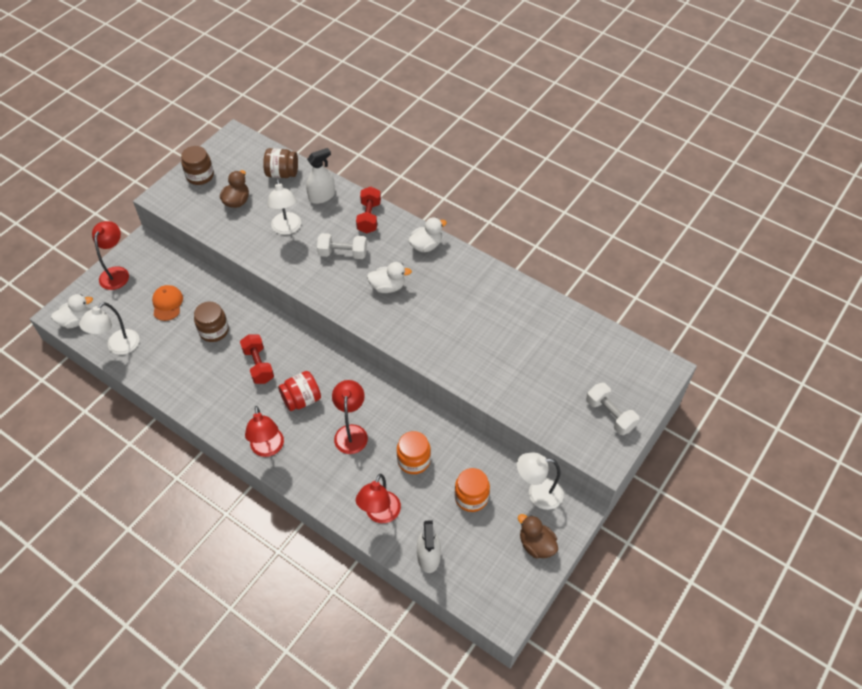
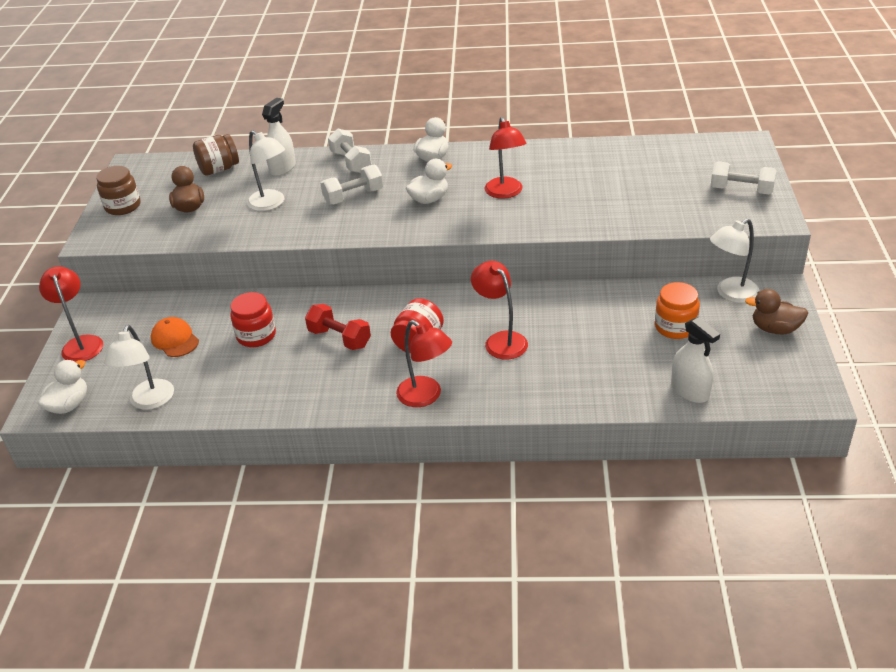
camera: 30 degrees left, 15 degrees down
(214, 330) = (256, 335): brown jar -> red jar
(369, 217) = (351, 162): red dumbbell -> white dumbbell
(380, 514) = (604, 385): red lamp -> red lamp (505, 193)
(413, 460) = (588, 329): orange jar -> none

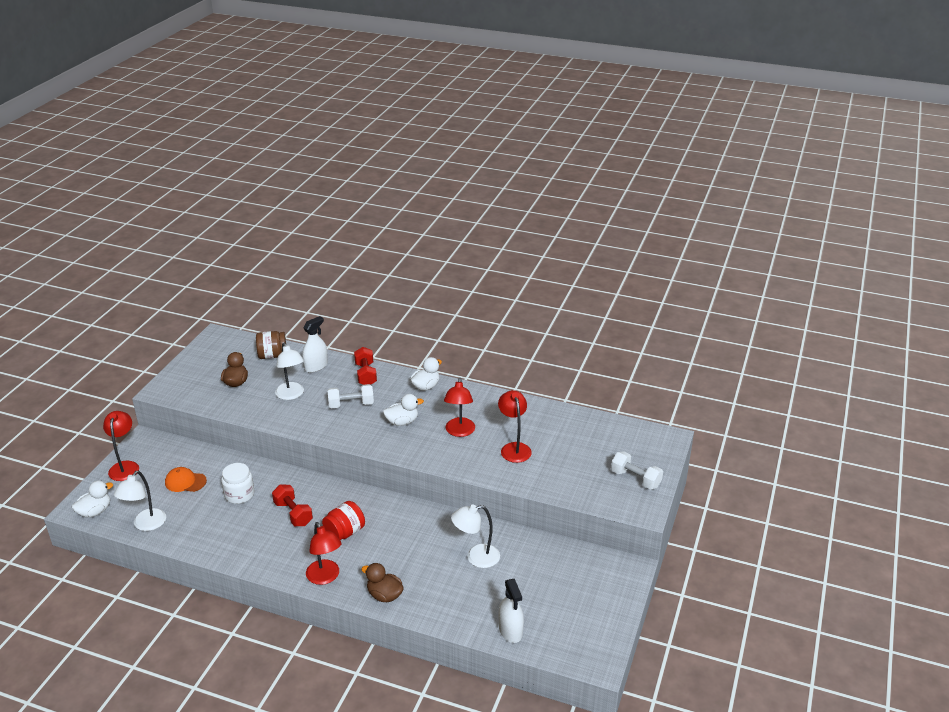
camera: 15 degrees right, 5 degrees down
(123, 206) = (193, 369): brown jar -> none
(175, 340) = (185, 482): orange cap -> orange cap turned 60 degrees counterclockwise
(256, 335) = (239, 494): red jar -> white jar
(351, 162) = (366, 374): white dumbbell -> red dumbbell
(501, 340) = (402, 549): red lamp -> red lamp (514, 448)
(675, 327) = (532, 576): orange jar -> none
(731, 294) = (591, 561): white lamp -> white lamp (476, 557)
(775, 329) = (605, 600): brown duck -> brown duck (384, 595)

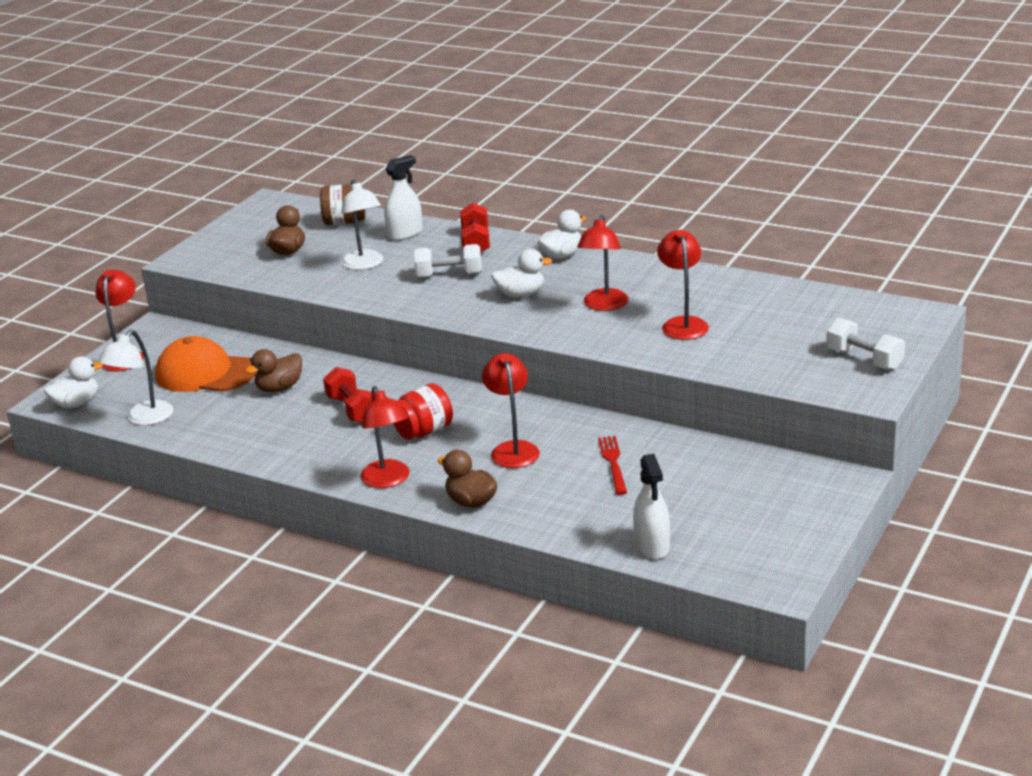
camera: 10 degrees right, 5 degrees down
(185, 482) = (205, 373): orange cap -> orange cap, size x1.73
(239, 494) = (279, 388): white jar -> brown duck
(407, 547) = (513, 449): none -> red lamp
(476, 557) = (613, 463): white lamp -> red fork

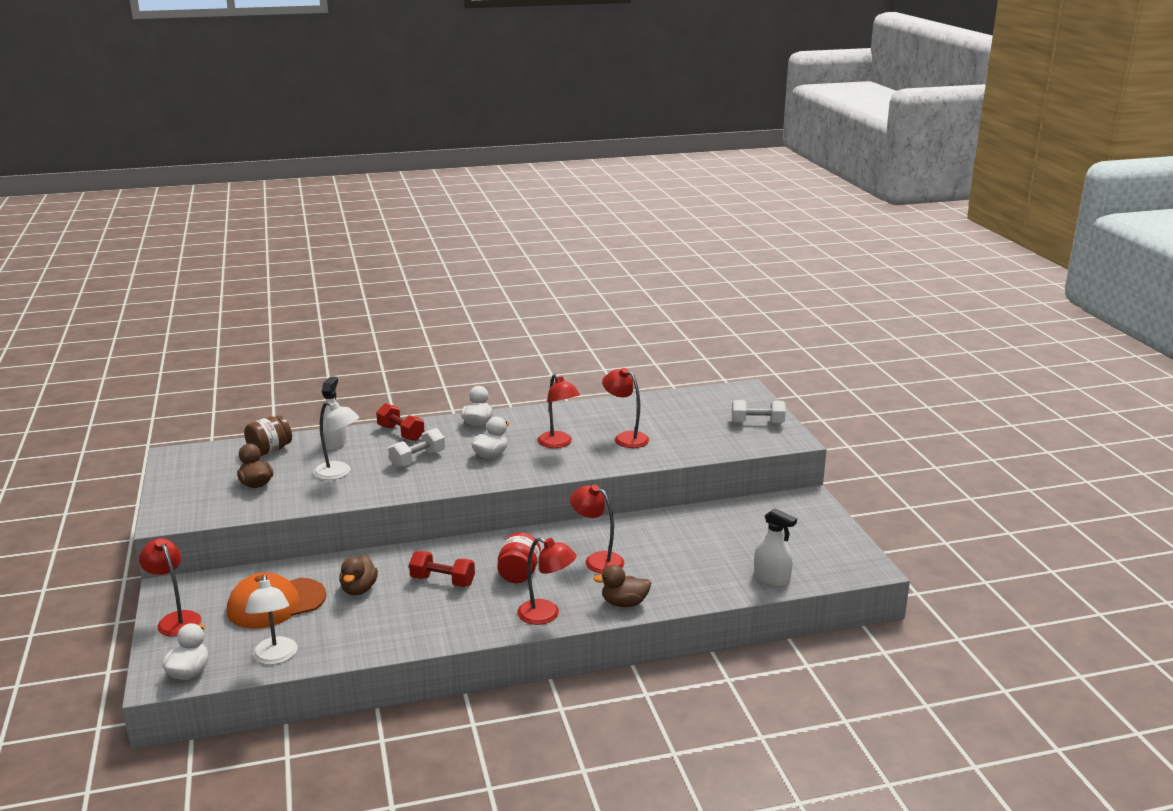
camera: 45 degrees left, 5 degrees down
(613, 463) = (671, 542): red fork -> none

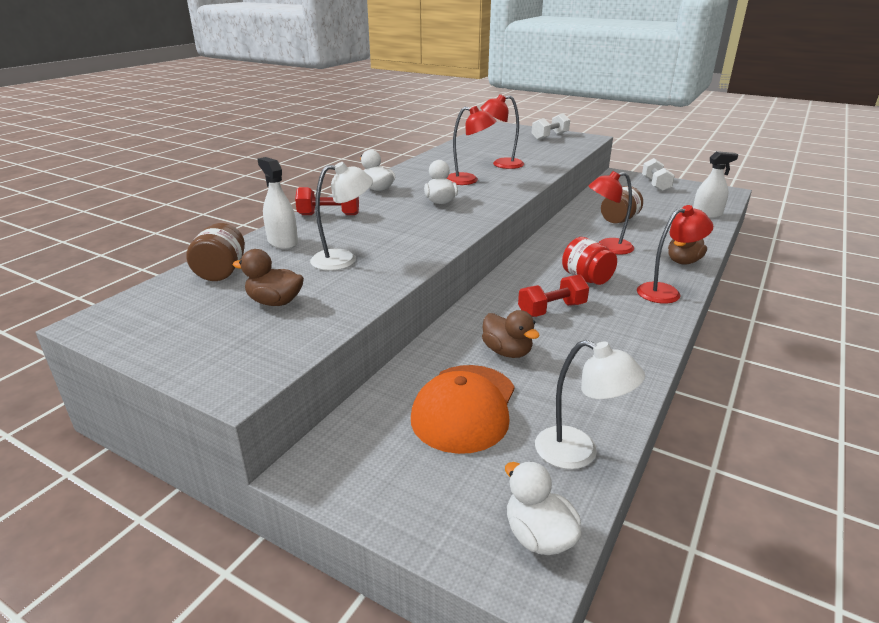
camera: 45 degrees left, 5 degrees up
(176, 619) = (394, 495): red lamp -> none
(417, 459) = (390, 224): white dumbbell -> white dumbbell (655, 184)
(673, 542) = (619, 220): none -> brown jar

